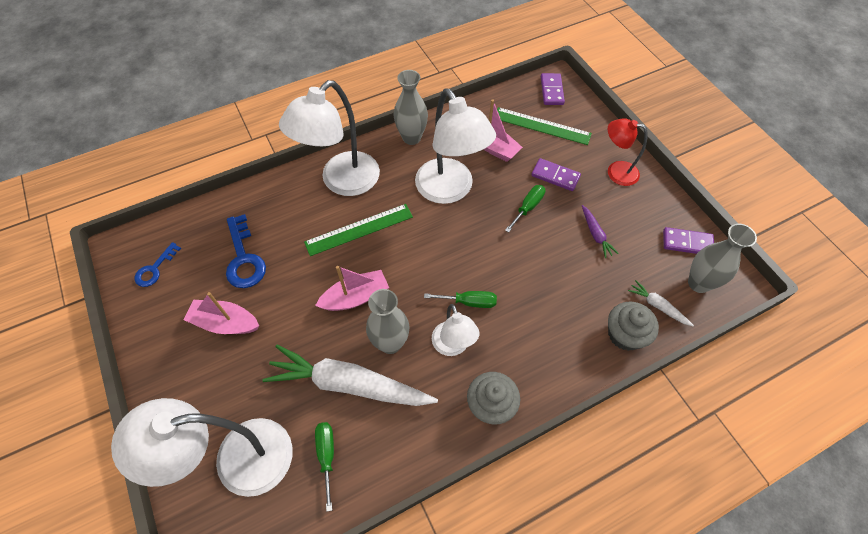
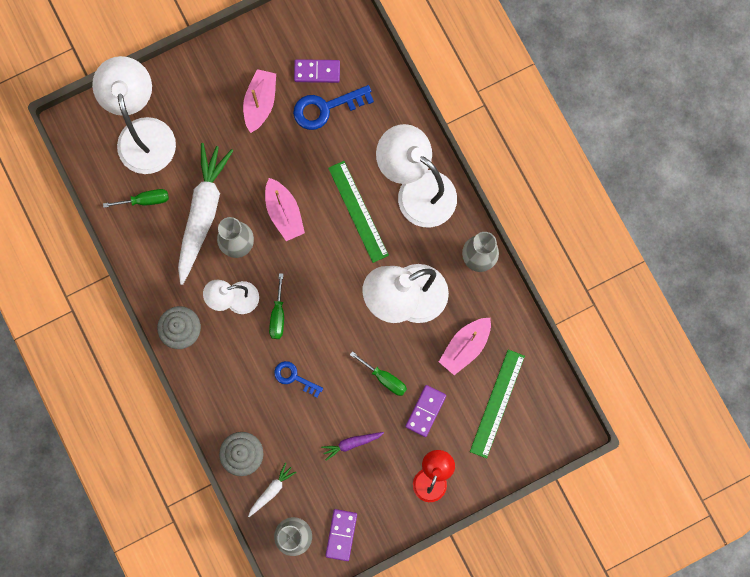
camera: 90 degrees right, 20 degrees up
(155, 269) = (315, 31): blue key -> blue key (294, 377)
(551, 91) = (553, 420): purple domino -> purple domino (317, 72)

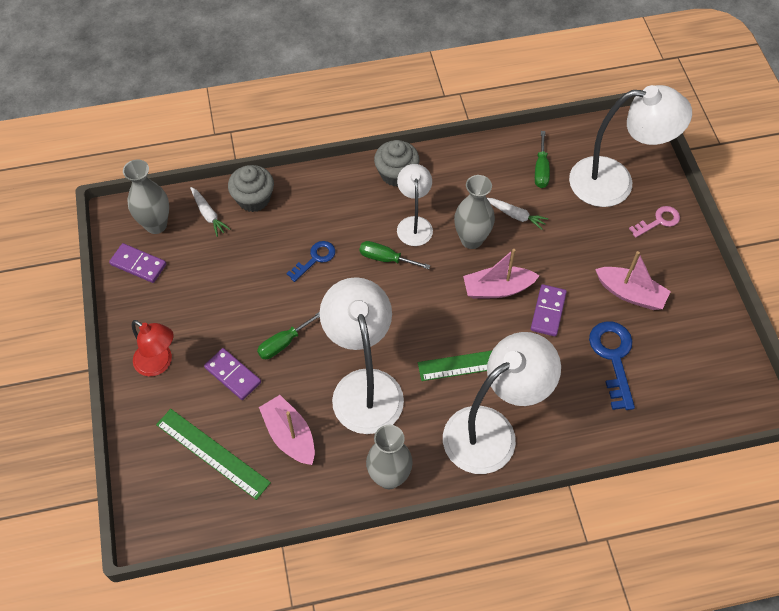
camera: 105 degrees right, 20 degrees down
(178, 90) = (658, 221): none -> pink key
(203, 213) = (515, 215): white carrot -> white carrot, size x0.43
(317, 72) = (660, 359): purple domino -> purple domino (548, 311)
(351, 443) = (226, 295): purple carrot -> none

